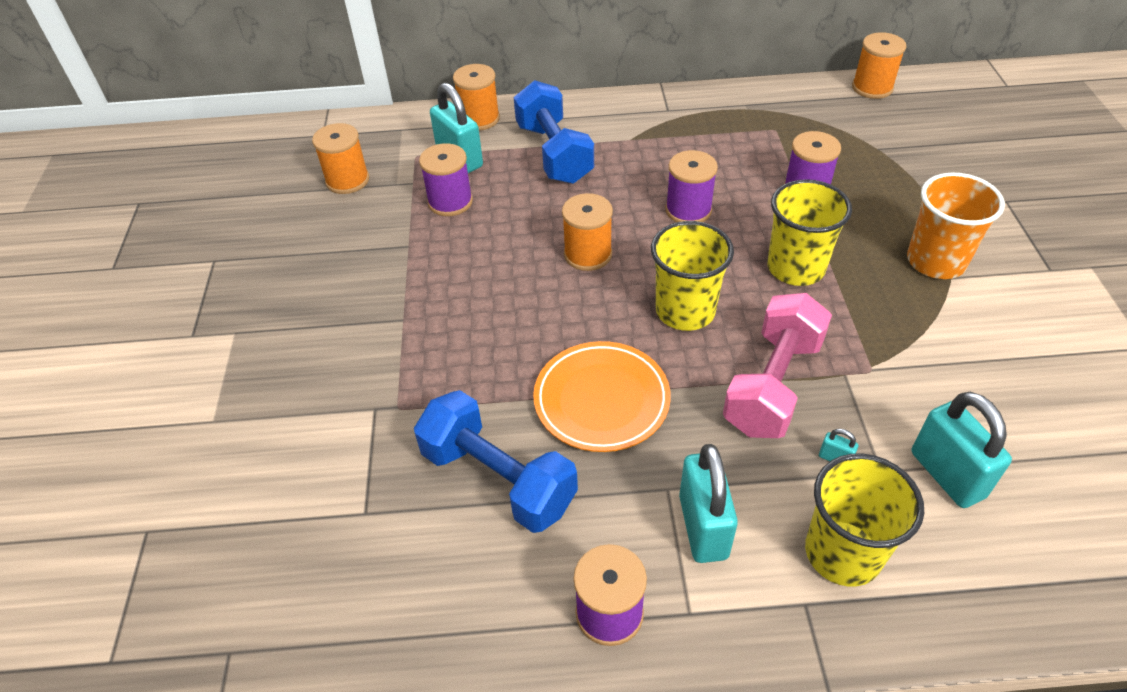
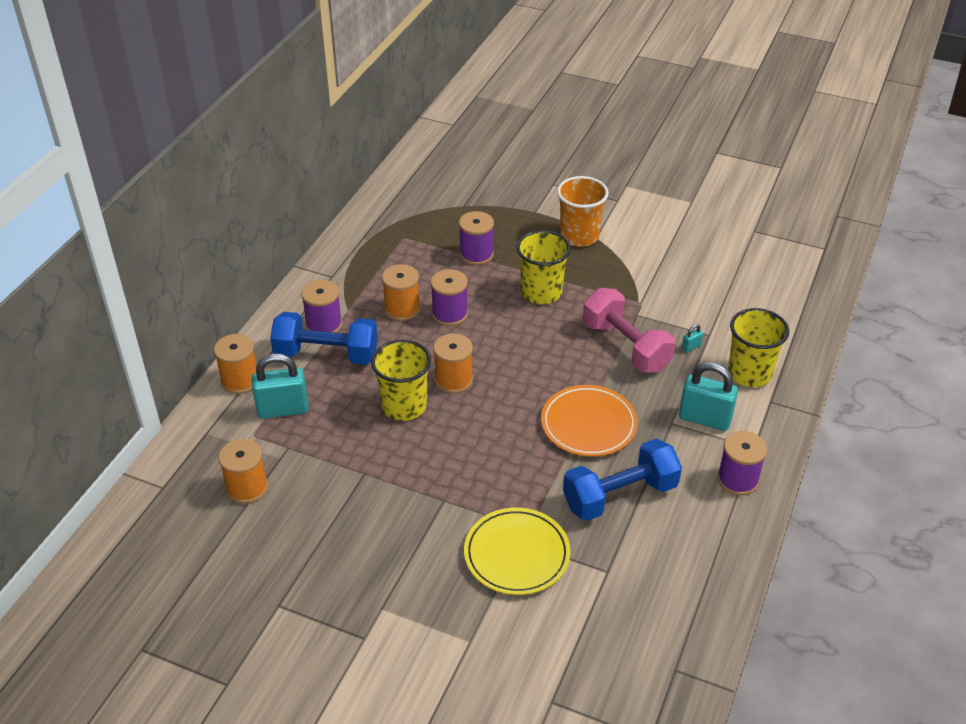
camera: 65 degrees left, 5 degrees down
(353, 413) = (516, 554): none -> yellow plate
(450, 202) = (332, 432): purple spool -> purple spool (324, 325)
(685, 311) = (541, 356): yellow cup -> yellow cup (404, 406)
(872, 88) = (401, 176): orange spool -> orange spool (402, 309)
(946, 475) = (725, 313): turquoise padlock -> none

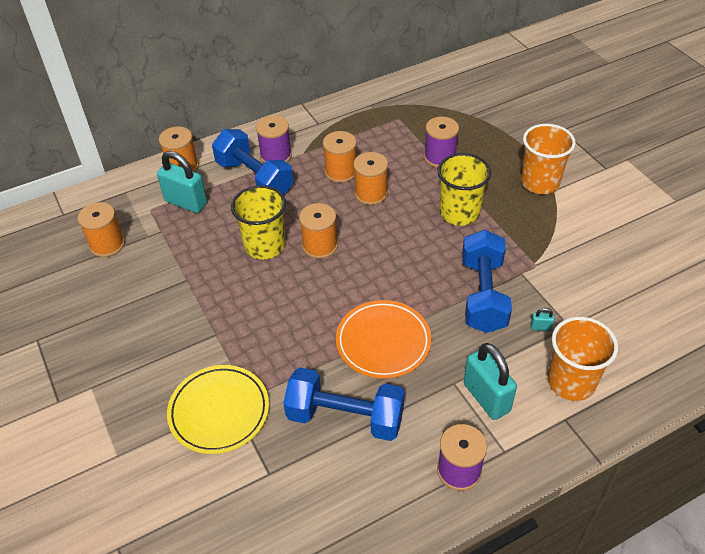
camera: 40 degrees right, 5 degrees up
(449, 314) = (371, 193): purple spool -> orange spool
(626, 346) = (483, 295): pink dumbbell -> blue dumbbell
(749, 373) = (571, 382): yellow cup -> orange cup

